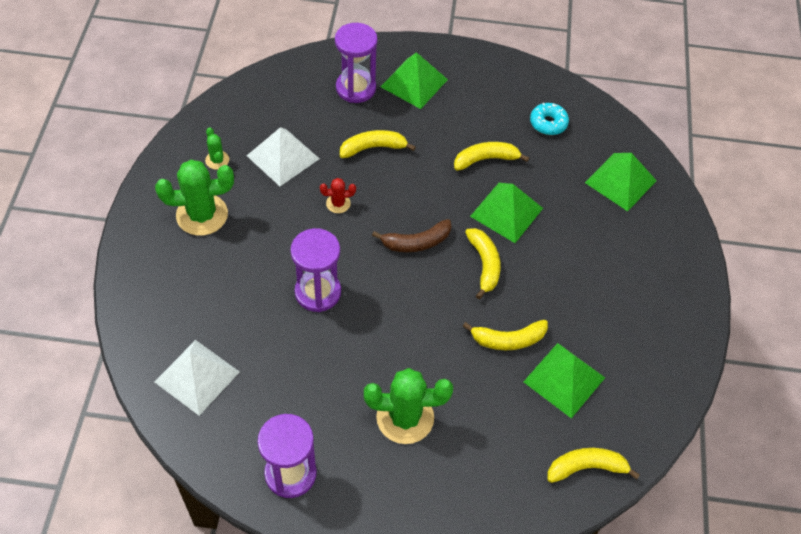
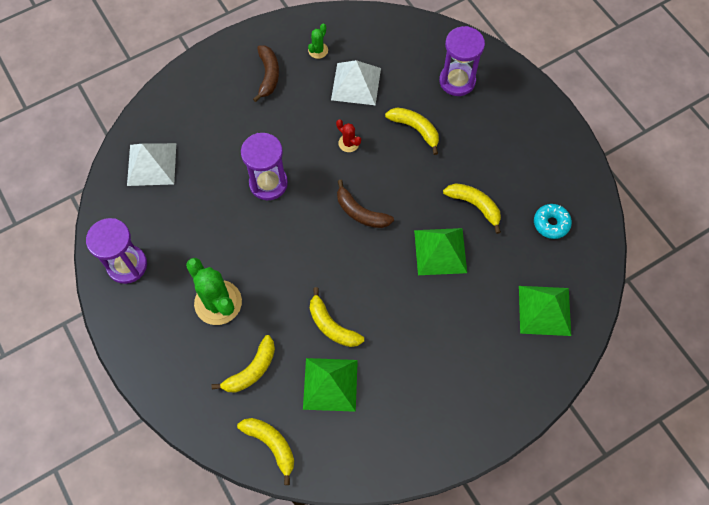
camera: 55 degrees right, 10 degrees up
(202, 215) = (268, 75): green cactus -> brown banana
(414, 83) = (499, 112): green pyramid -> none
(484, 264) = (381, 268): yellow banana -> yellow banana (251, 370)

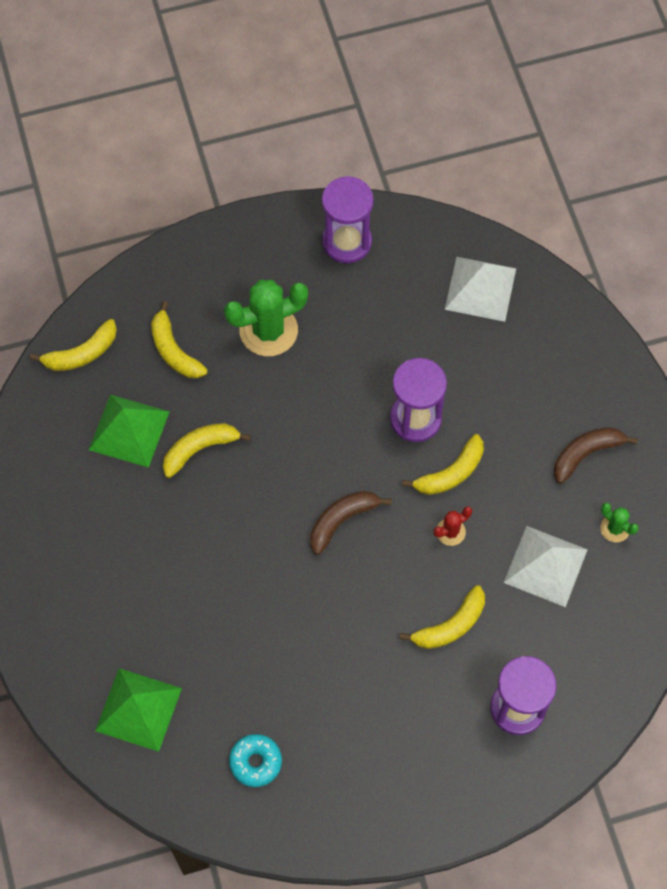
camera: 105 degrees right, 0 degrees up
(268, 75) = (586, 454): brown banana -> brown banana turned 135 degrees clockwise
(440, 251) = (258, 604): green pyramid -> none
(475, 205) = (311, 669): yellow banana -> yellow banana (451, 473)

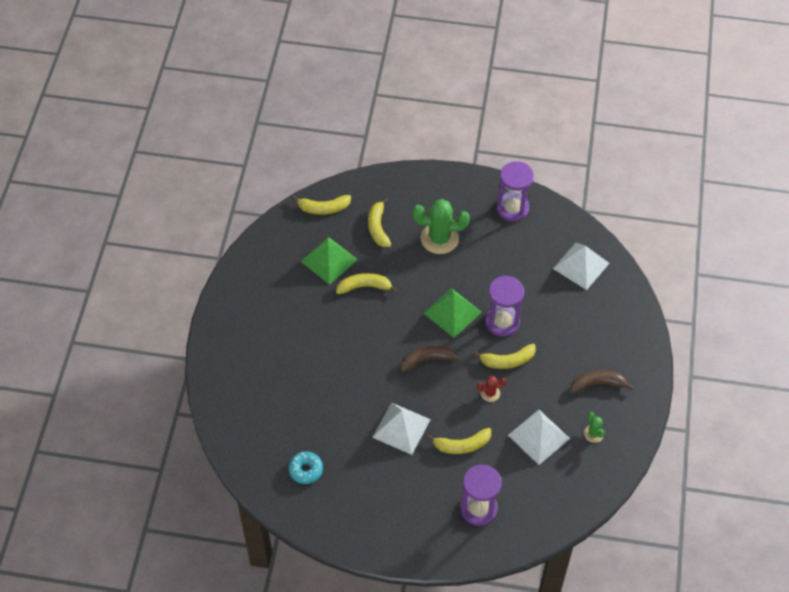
camera: 25 degrees right, 10 degrees down
(138, 709) = (253, 412): green pyramid -> green pyramid (452, 312)
(356, 638) = (401, 428): none -> white pyramid

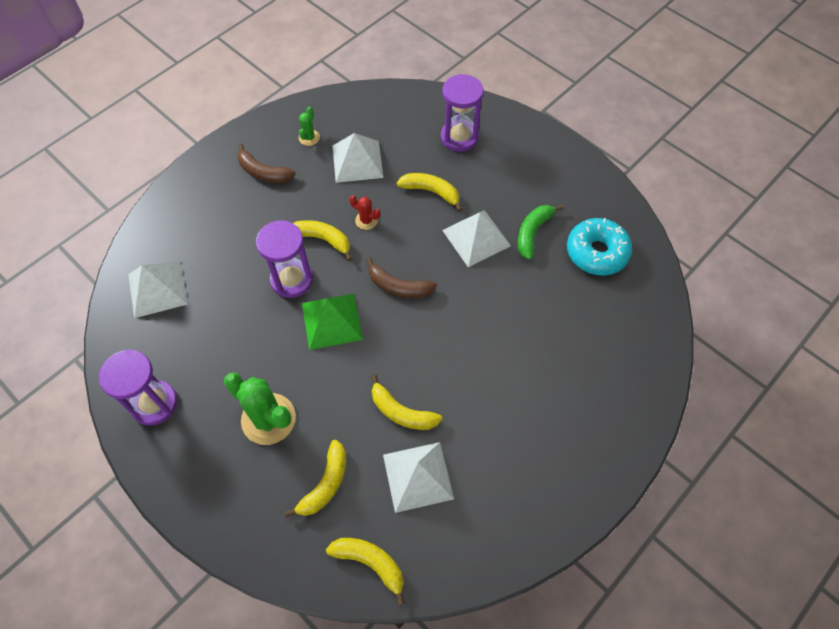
camera: 145 degrees left, 5 degrees up
(306, 470) = (596, 252): turquoise donut -> turquoise donut, size x1.62
(328, 260) = (418, 476): green pyramid -> white pyramid
(363, 457) = (532, 233): none -> green banana

